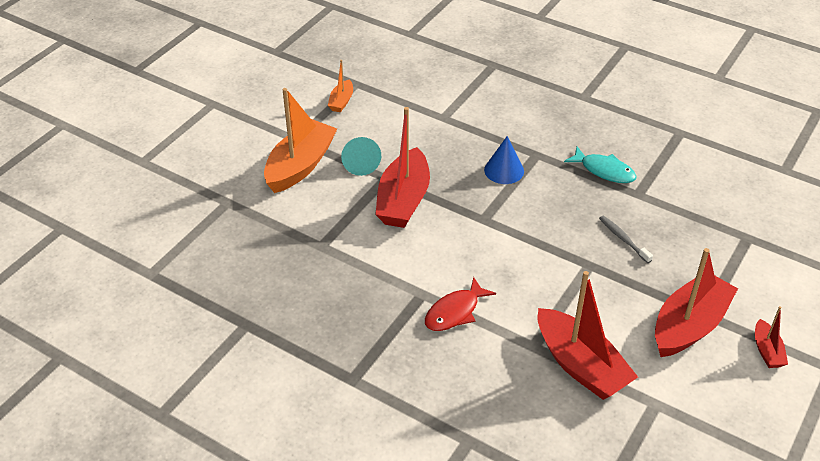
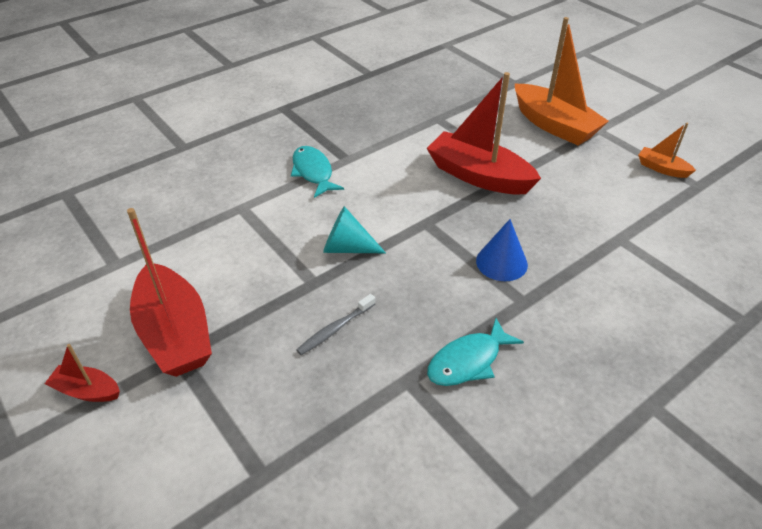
camera: 110 degrees right, 0 degrees up
(360, 163) = (547, 161): turquoise cone -> turquoise cone (347, 248)
(455, 312) = (313, 172): red fish -> turquoise fish
(580, 365) = (196, 230): red boat -> none
(623, 239) = (335, 329): grey toothbrush -> grey toothbrush turned 150 degrees clockwise

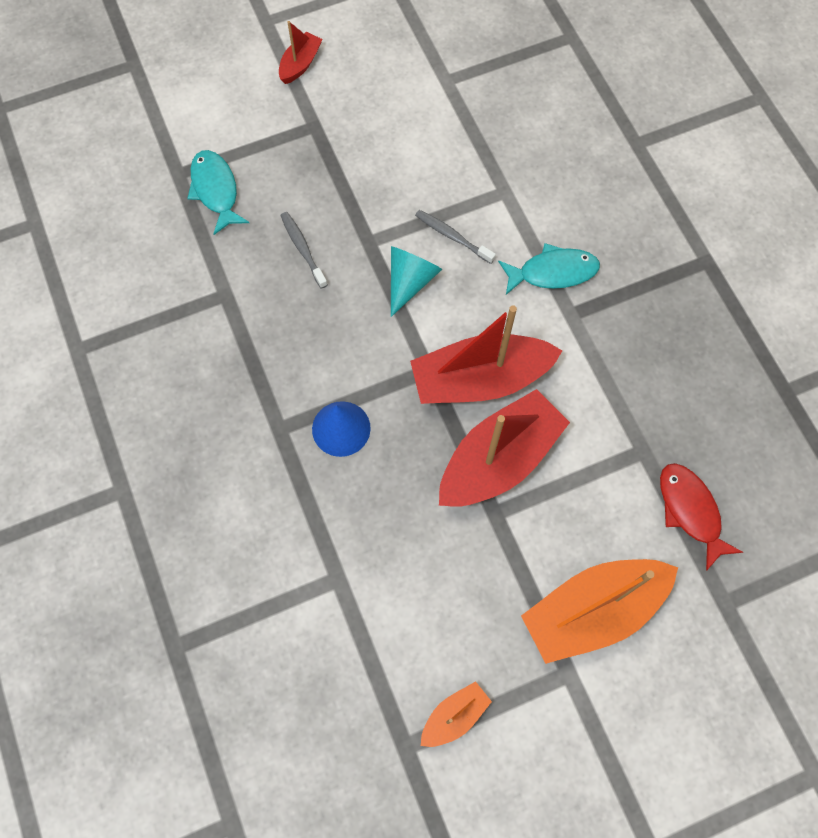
camera: 105 degrees right, 25 degrees up
(175, 333) = (341, 124): red boat -> red boat (480, 379)
(294, 230) = (452, 236): none -> grey toothbrush
(467, 98) = (690, 511): none -> red fish
(468, 361) = (226, 350): turquoise fish -> turquoise fish (216, 190)

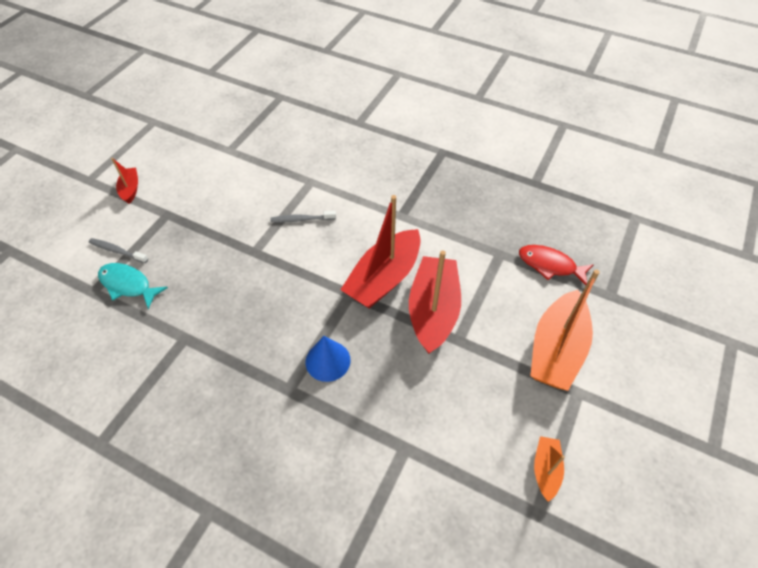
camera: 40 degrees left, 15 degrees down
(303, 249) = (215, 281): grey toothbrush -> grey toothbrush (117, 251)
(410, 281) = (297, 256): turquoise cone -> none
(553, 272) = (372, 203): turquoise fish -> none

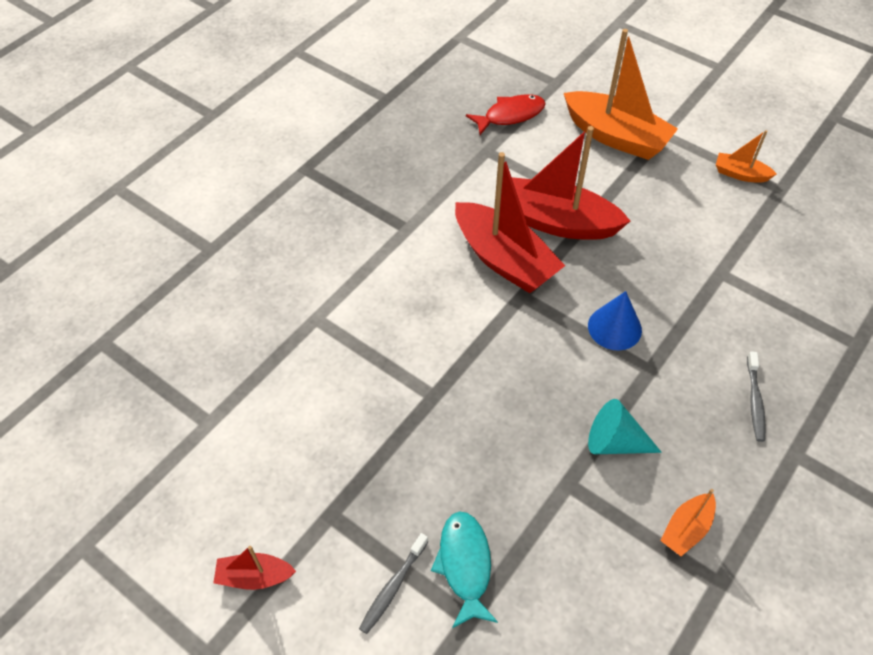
camera: 80 degrees left, 0 degrees up
(128, 285) = (465, 565): turquoise fish -> turquoise fish turned 135 degrees clockwise
(144, 420) = (686, 529): none -> orange boat
(219, 367) = (615, 442): none -> turquoise cone
(301, 219) = (387, 335): grey toothbrush -> grey toothbrush (755, 401)
(550, 265) = (510, 115): red fish -> red fish turned 150 degrees counterclockwise

